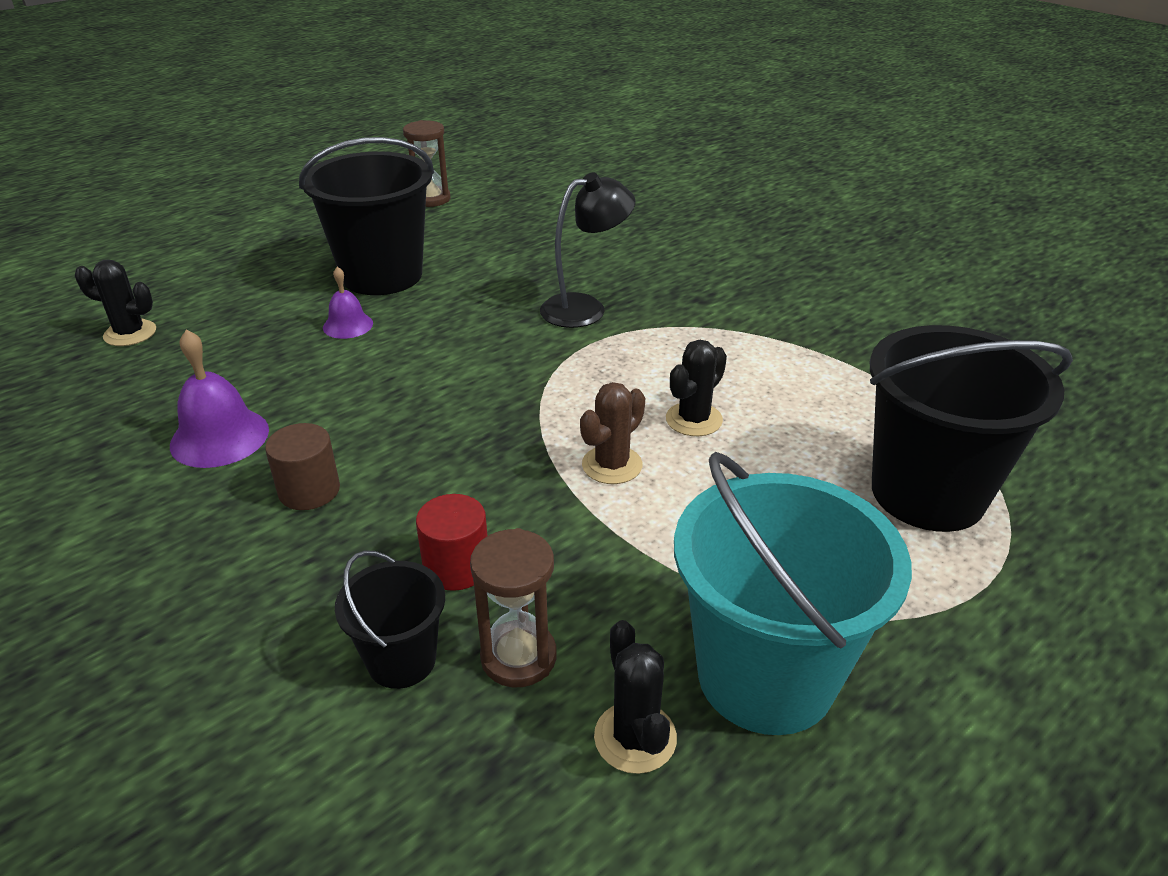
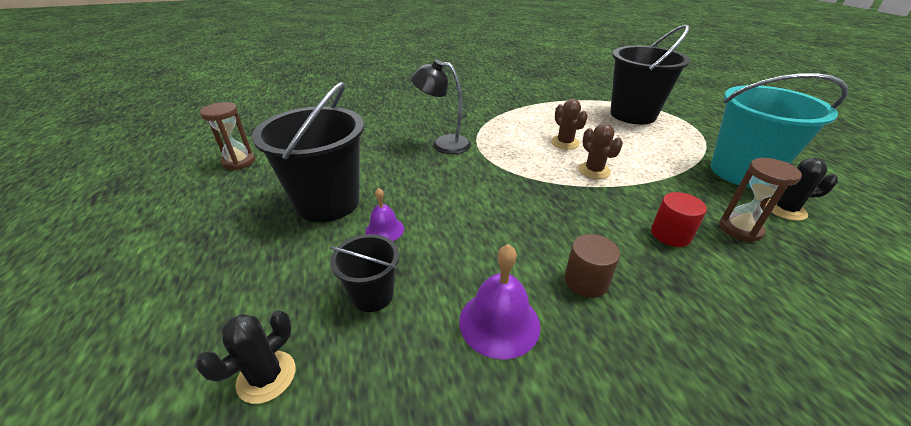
camera: 65 degrees left, 0 degrees up
(401, 660) = (749, 268): black bucket -> black bucket (372, 295)
(585, 308) = (443, 144): black lamp -> black lamp turned 75 degrees counterclockwise
(694, 419) = (565, 143): black cactus -> brown cactus

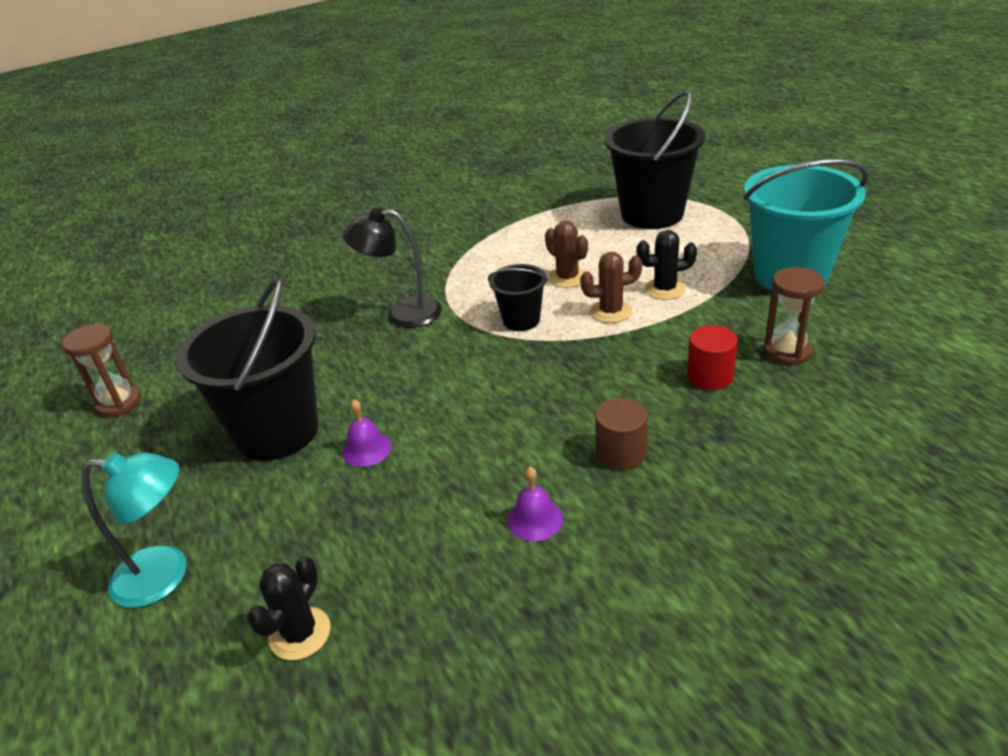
camera: 10 degrees left, 0 degrees up
(196, 292) = (165, 575): none -> turquoise lamp
(372, 295) = (382, 526): black bucket -> black bucket (521, 320)
(499, 322) = (534, 519): purple bell -> purple bell, size x0.62
(594, 170) = (611, 311): brown cactus -> brown cactus turned 60 degrees counterclockwise
(785, 210) = (838, 316): black cactus -> black cactus (665, 289)

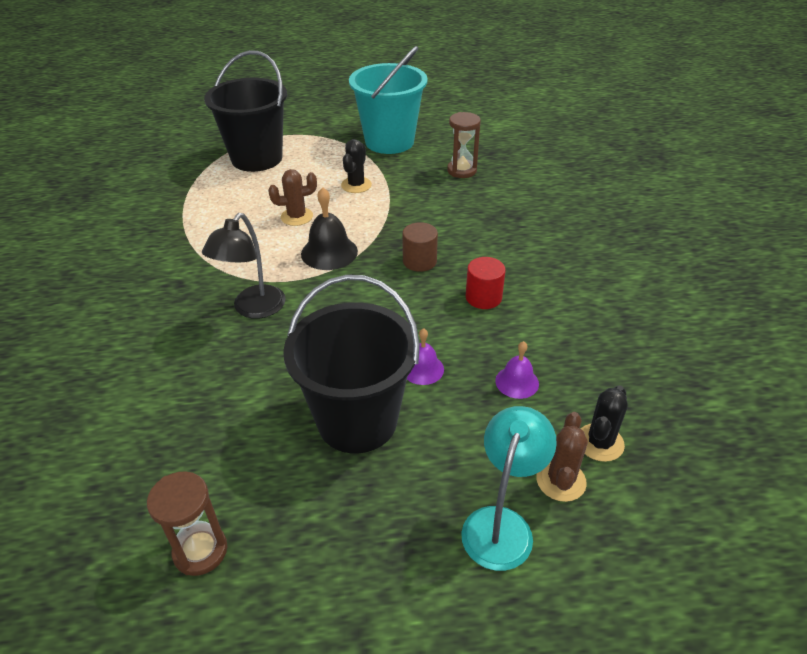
camera: 70 degrees left, 5 degrees up
(300, 633) = (600, 442): black cactus -> black cactus turned 75 degrees clockwise
(521, 320) = (329, 252): black bucket -> black bell
(534, 519) = (547, 306): purple bell -> purple bell (517, 382)
(611, 311) = (359, 213): brown cactus -> brown cactus (561, 480)
(621, 453) = (508, 255): brown cylinder -> brown cylinder (419, 261)
(710, 376) = (462, 202): red cylinder -> red cylinder (483, 297)

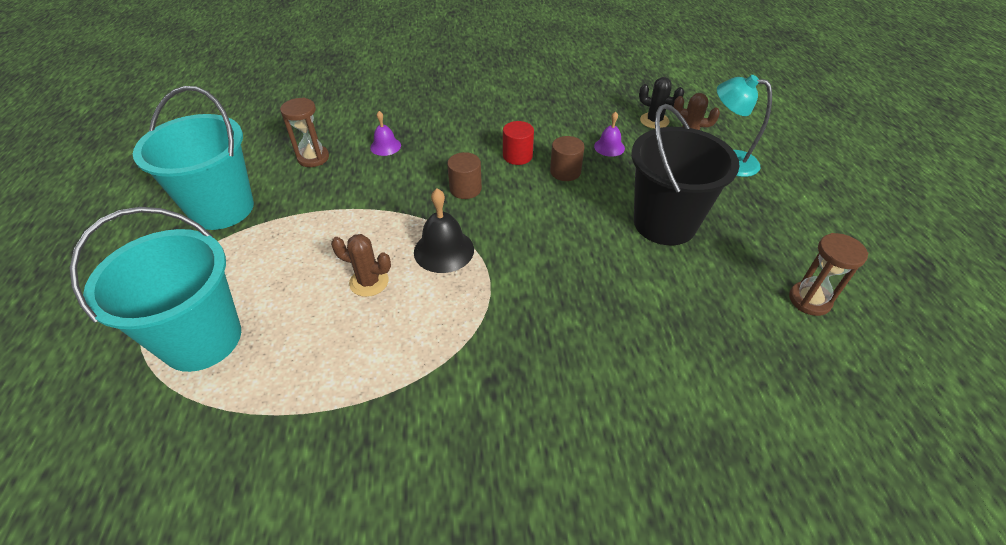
camera: 90 degrees left, 5 degrees up
(253, 309) = (536, 302): black lamp -> none
(257, 158) = (202, 339): black bucket -> turquoise bucket
(297, 217) = (369, 282): brown cactus -> brown cactus turned 60 degrees counterclockwise
(356, 185) = (314, 234): black cactus -> none
(422, 369) = (603, 189): purple bell -> purple bell (385, 146)
(456, 336) = (565, 172): none -> brown cylinder

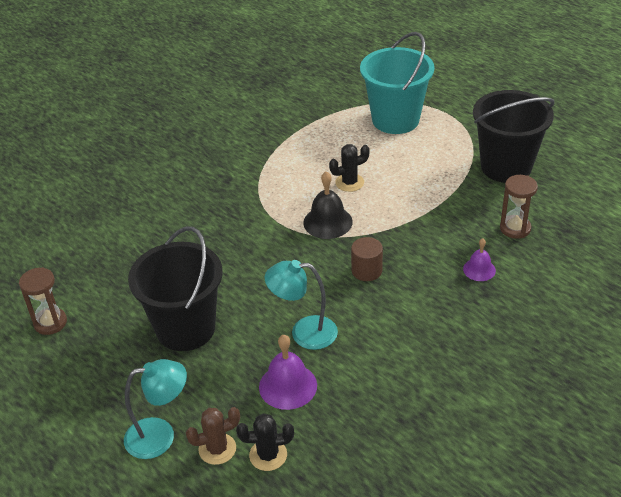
camera: 145 degrees right, 5 degrees down
(222, 209) = (506, 167): turquoise bucket -> black bucket
(369, 282) = (349, 183): brown cactus -> black cactus
(517, 156) = (360, 325): red cylinder -> none
(565, 172) = (304, 332): brown cylinder -> turquoise lamp
(609, 147) = (288, 386): purple bell -> purple bell, size x1.62

